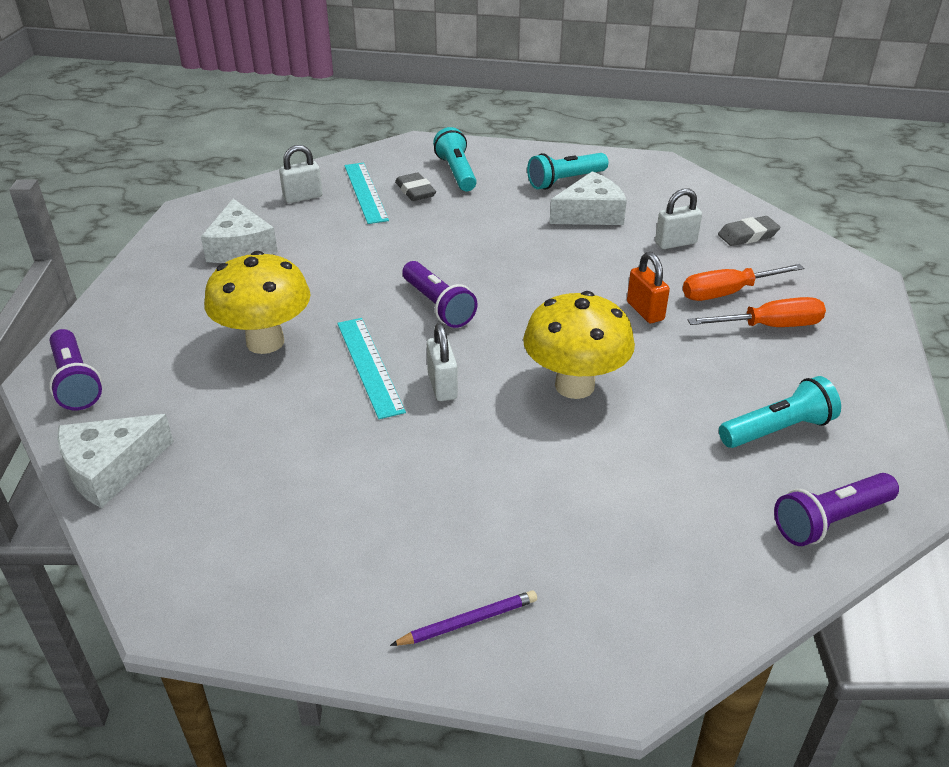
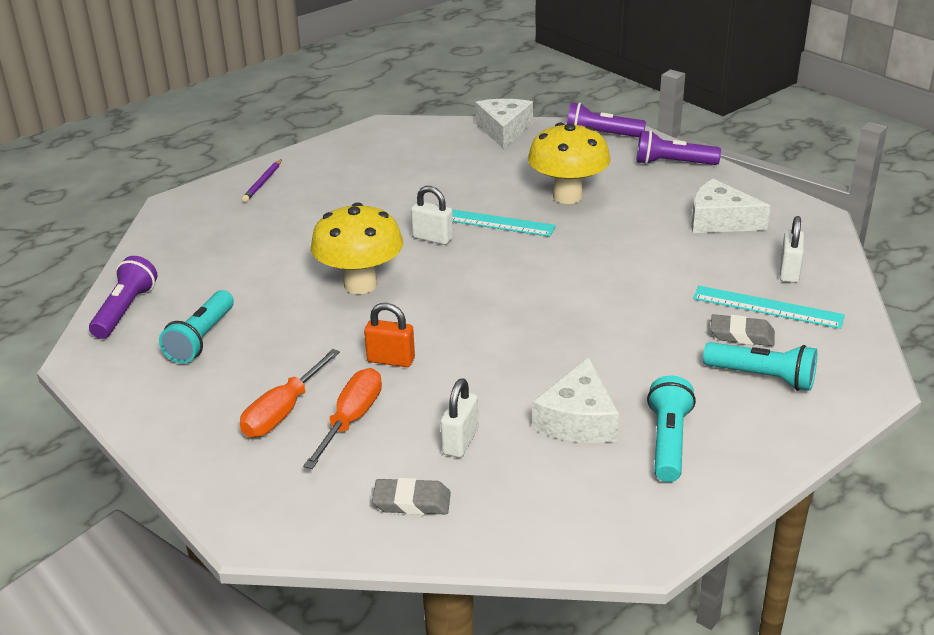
camera: 130 degrees right, 5 degrees down
(437, 306) = (526, 271): purple flashlight -> purple flashlight (673, 163)
(747, 235) = (412, 502): grey eraser -> grey eraser turned 75 degrees clockwise

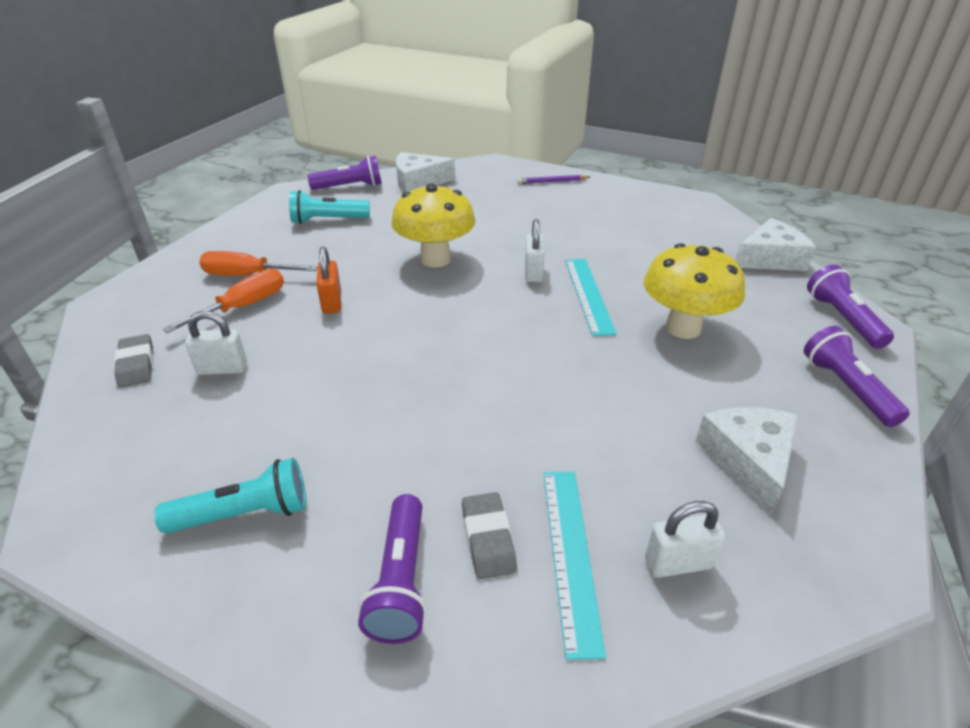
camera: 65 degrees right, 5 degrees up
(351, 420) = (243, 307): orange screwdriver -> orange screwdriver turned 45 degrees counterclockwise
(578, 419) = (271, 433): white cheese -> white cheese (418, 182)
(762, 377) = (400, 580): turquoise flashlight -> purple flashlight

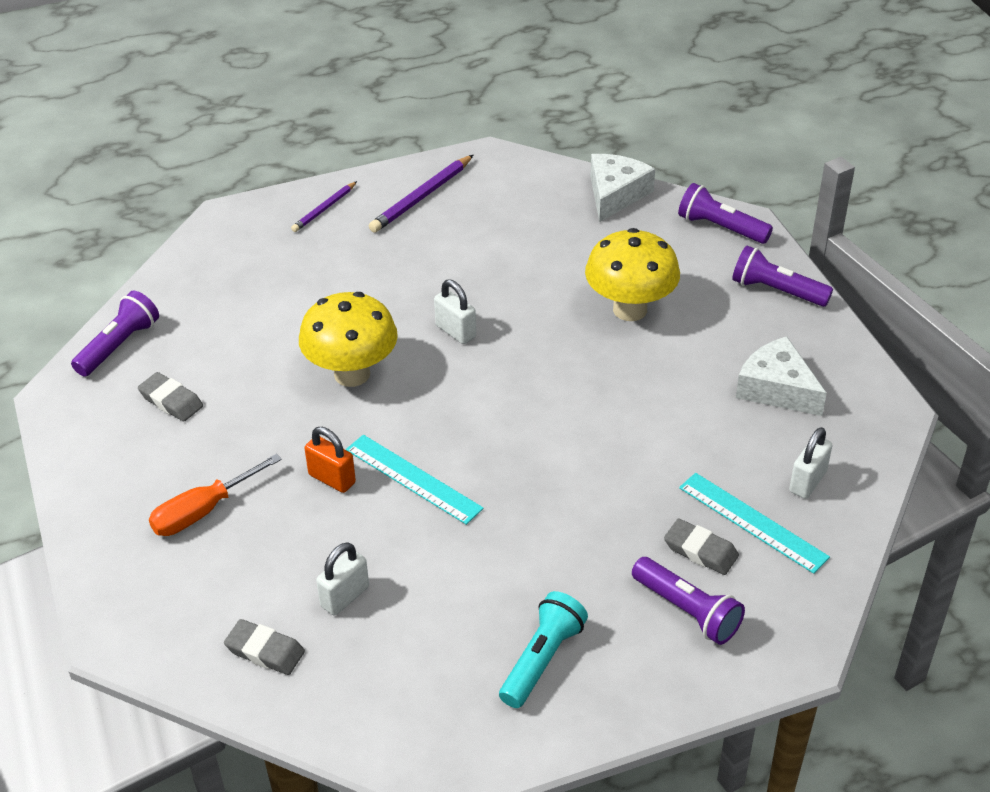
camera: 45 degrees left, 5 degrees up
(243, 307) = (259, 540): orange screwdriver -> none
(328, 220) = (171, 401): turquoise flashlight -> grey eraser
(418, 182) = (186, 293): white cheese -> none
(588, 295) = (527, 324): turquoise ruler -> turquoise ruler (413, 479)
(620, 201) = (421, 197): none -> purple pencil

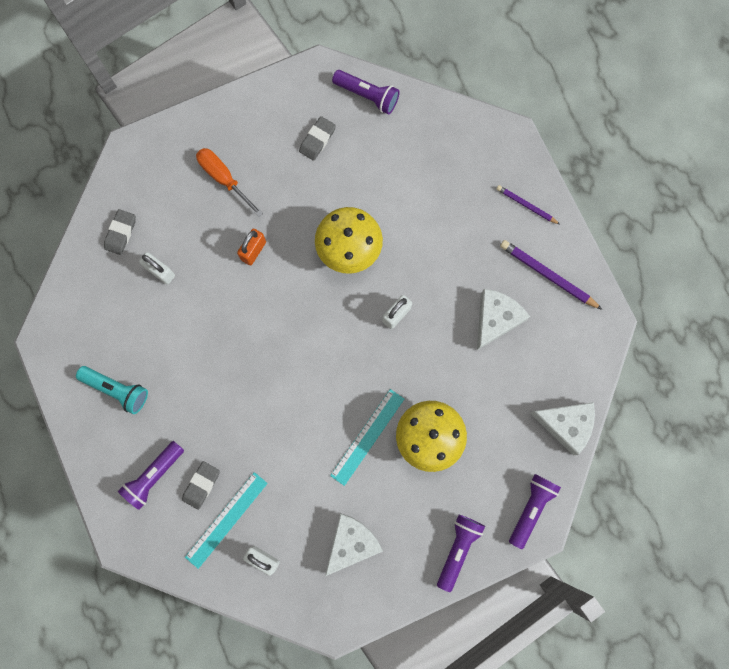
camera: 85 degrees right, 35 degrees up
(413, 479) = (255, 301): turquoise ruler -> turquoise ruler (367, 437)
(473, 243) = (496, 319): none -> white cheese

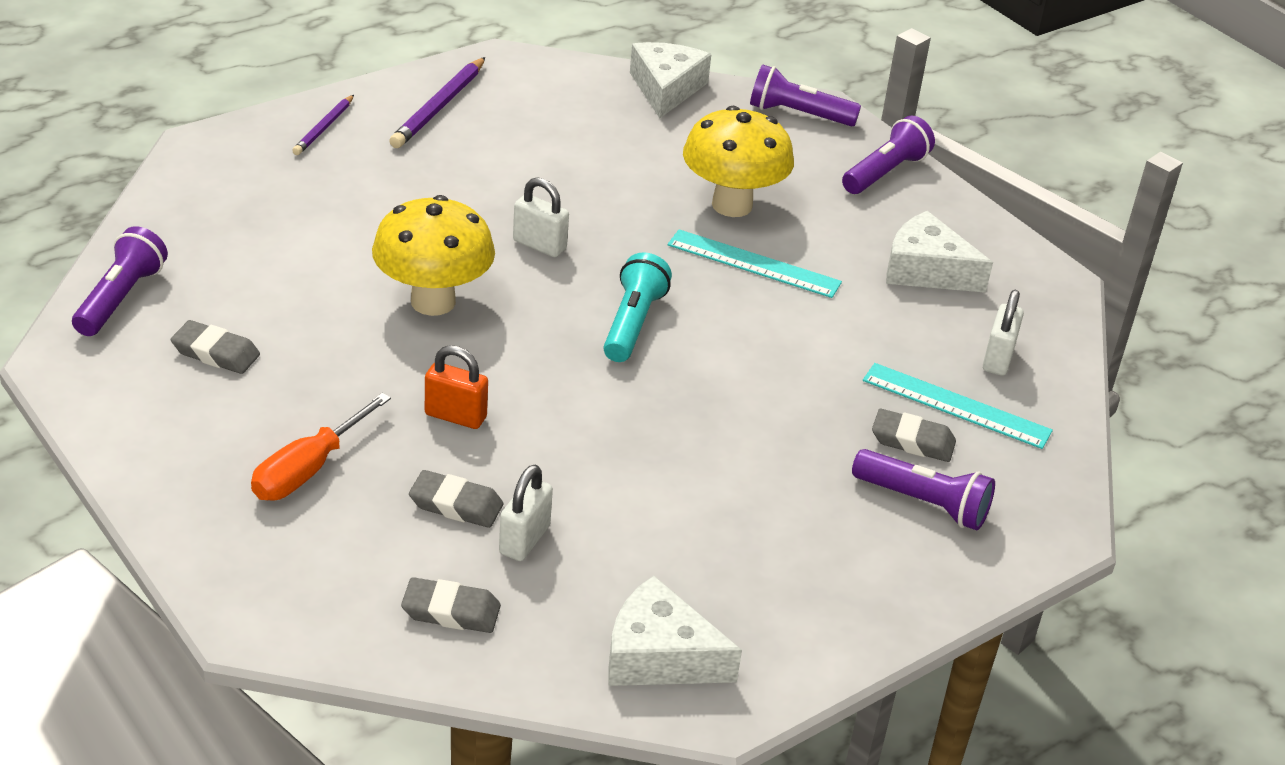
camera: 105 degrees left, 40 degrees down
(117, 390) = (784, 575): turquoise flashlight -> turquoise flashlight (633, 323)
(189, 243) = (456, 505): none -> grey eraser
(458, 549) = (885, 173): purple flashlight -> purple flashlight turned 120 degrees clockwise
(496, 319) = (522, 150): white cheese -> white cheese (659, 656)

